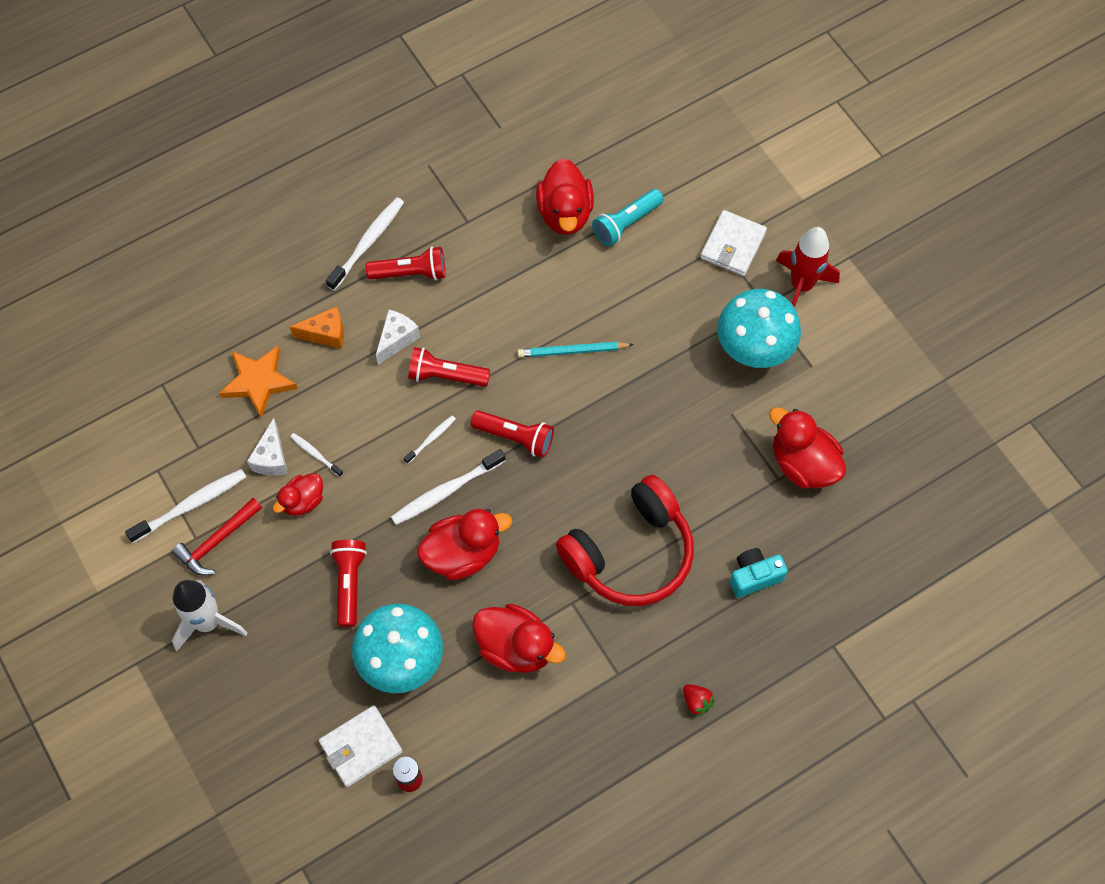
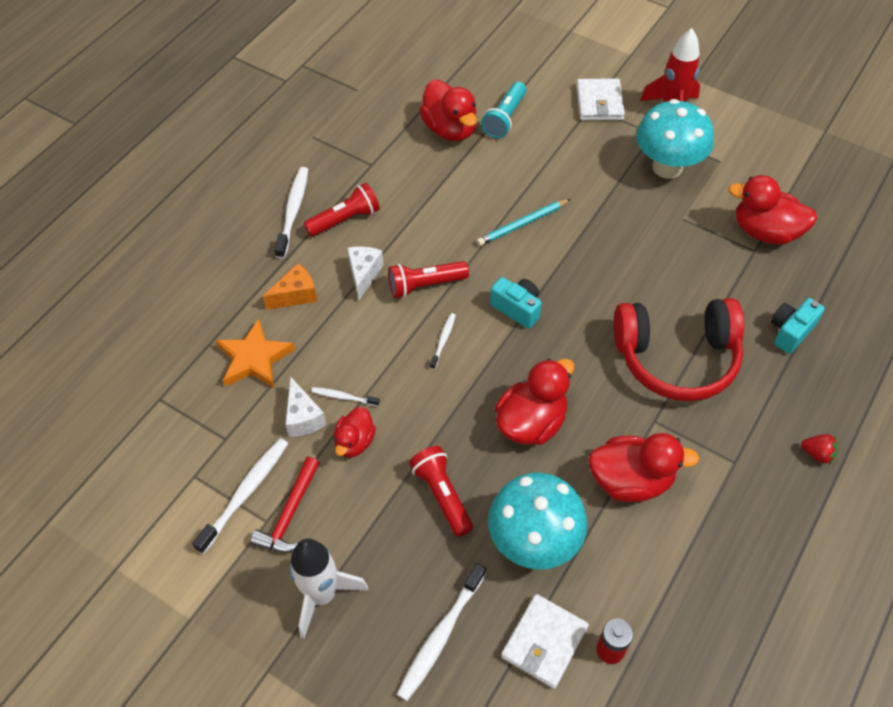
camera: 25 degrees left, 10 degrees down
(446, 491) = (483, 377): white toothbrush -> white toothbrush (440, 636)
(515, 437) = (517, 309): red flashlight -> turquoise camera
(630, 553) = (676, 358): red headphones -> red headphones turned 60 degrees clockwise

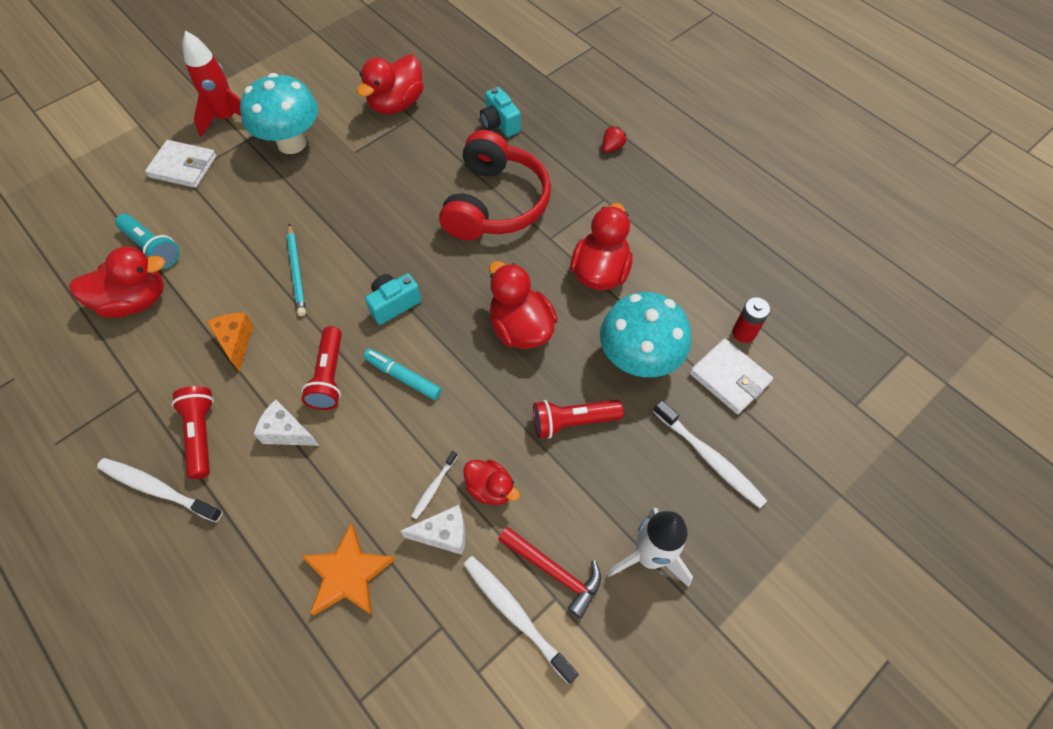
camera: 75 degrees left, 5 degrees up
(296, 295) = (281, 510): orange cheese -> orange cheese (236, 342)
(443, 340) = (403, 377): white toothbrush -> turquoise marker

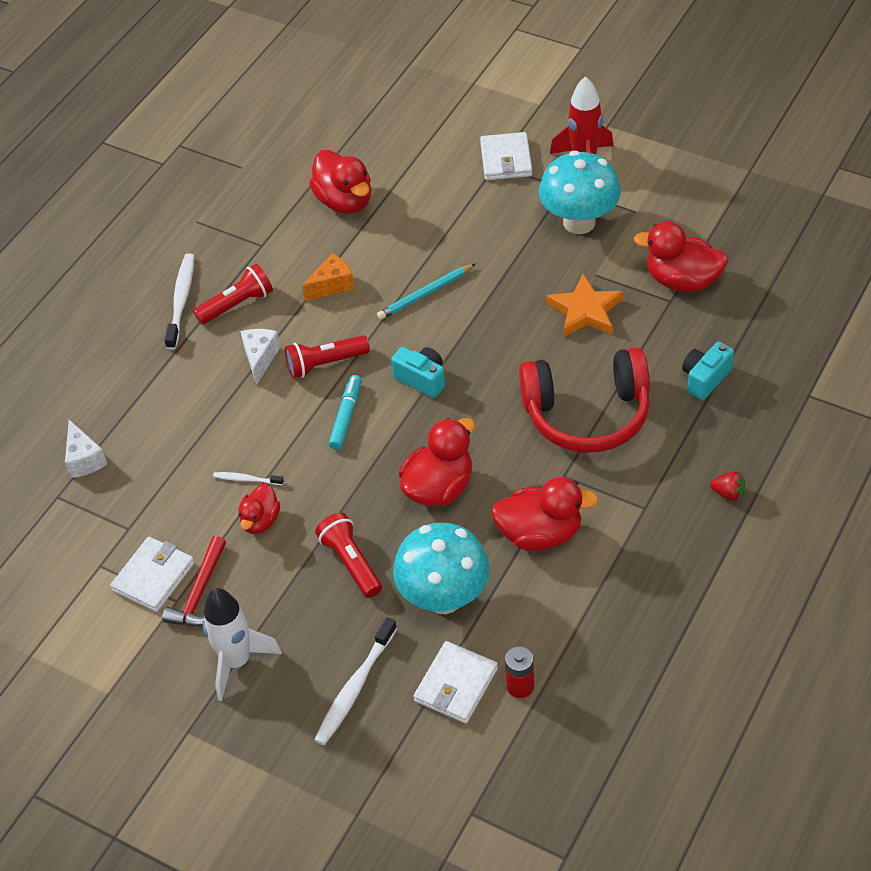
camera: 75 degrees right, 10 degrees down
(152, 248) = (403, 185): turquoise flashlight -> none
(348, 574) = (152, 450): orange star -> orange star (585, 311)
(444, 534) = (206, 502): white cheese -> white cheese (84, 459)
(516, 615) = (154, 577): white toothbrush -> white wallet

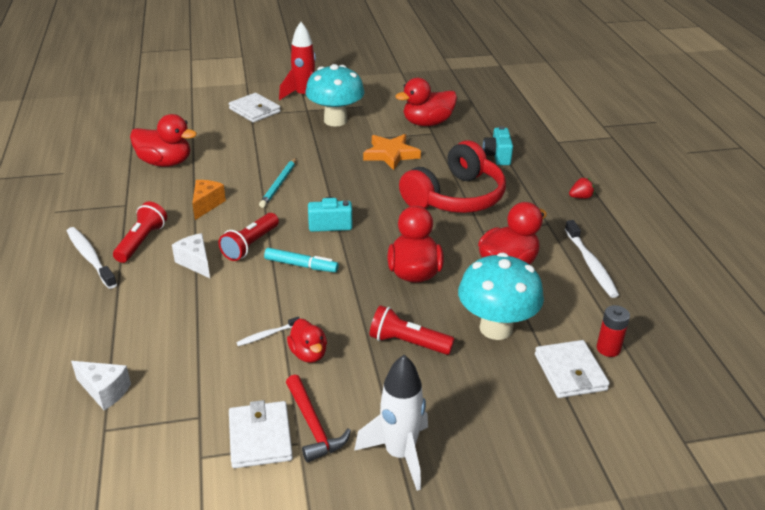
camera: 45 degrees left, 15 degrees down
(346, 416) = (301, 265): turquoise marker -> turquoise marker turned 135 degrees clockwise
(355, 688) = (508, 416): white toothbrush -> white toothbrush (590, 264)

